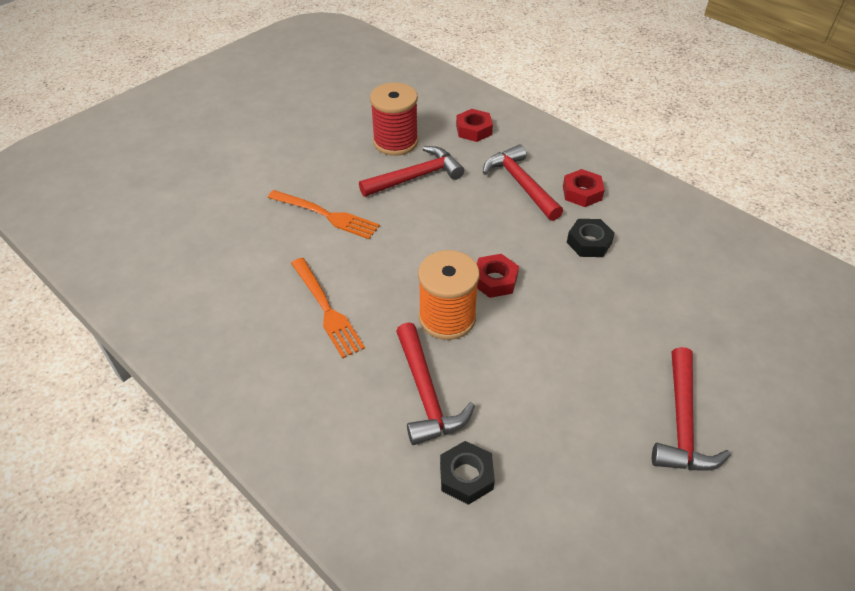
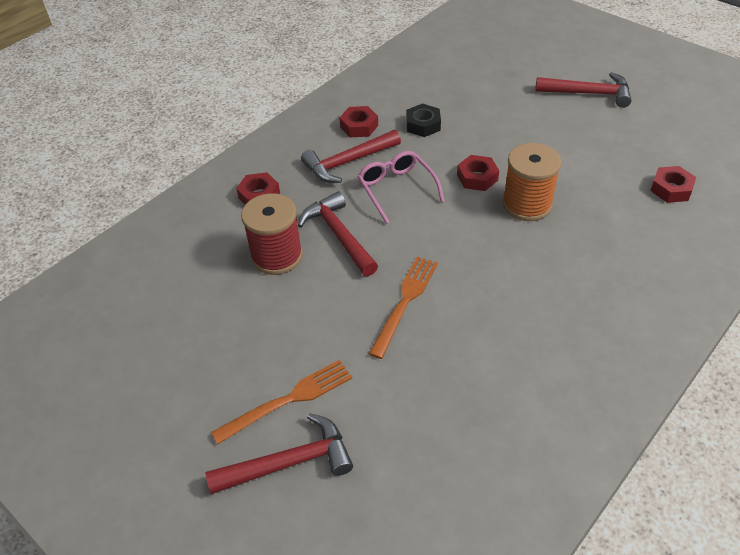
camera: 90 degrees left, 0 degrees up
(327, 310) = (538, 284): orange fork -> orange fork (289, 399)
(426, 394) = (608, 212): red hammer -> red hammer (289, 462)
(466, 476) = (671, 189): black nut -> red nut
(477, 216) = (396, 189): none -> pink glasses

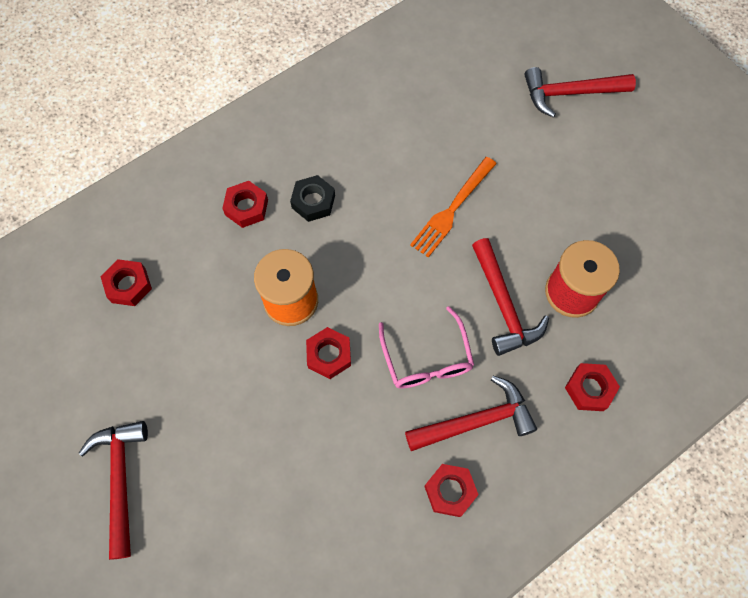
camera: 170 degrees left, 20 degrees up
(289, 399) = (567, 140): orange fork -> none
(423, 125) = (364, 471): black nut -> black nut (313, 201)
(589, 93) = (120, 480): red hammer -> red hammer turned 60 degrees clockwise
(609, 264) = (246, 207): none -> red nut

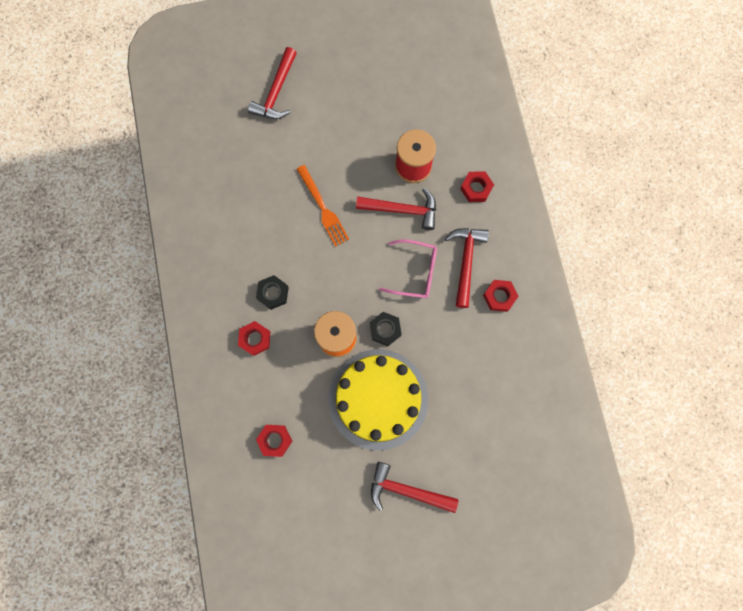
camera: 65 degrees left, 10 degrees up
(231, 387) = (378, 399): none -> yellow cake
(329, 355) = (385, 329): red nut -> black nut

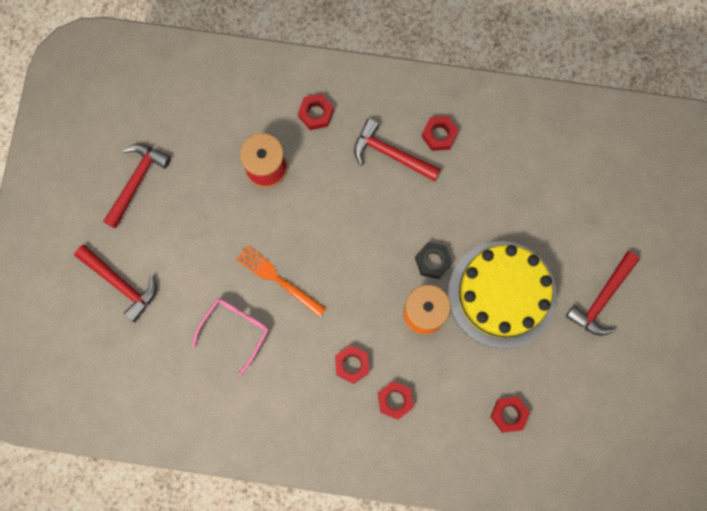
camera: 70 degrees left, 0 degrees up
(273, 293) = (352, 365): black nut -> red nut
(323, 208) = (277, 279): orange fork -> orange fork turned 135 degrees counterclockwise
(402, 210) = (310, 197): red hammer -> red hammer (136, 181)
(415, 272) = (382, 209): pink glasses -> pink glasses (235, 330)

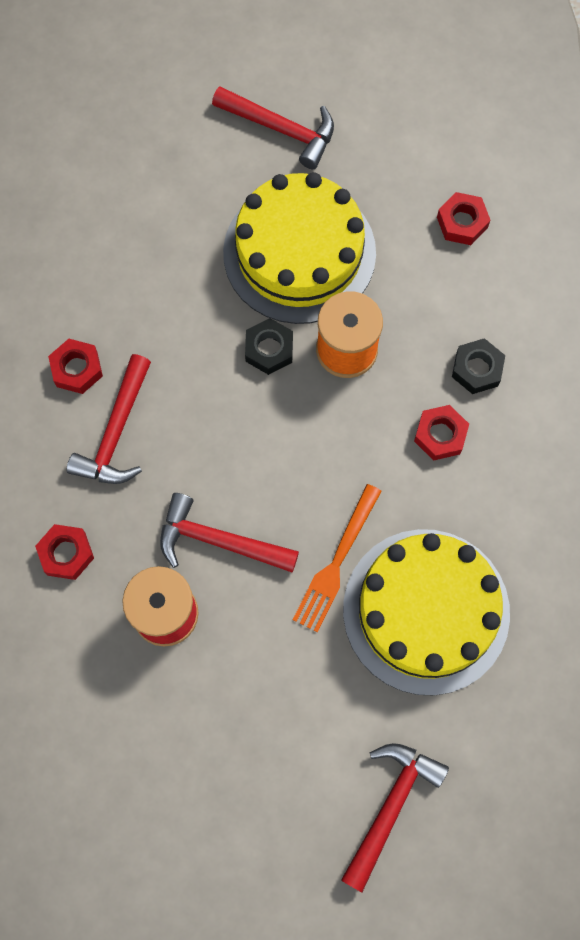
camera: 100 degrees left, 5 degrees down
(136, 181) = (218, 819): red hammer -> red hammer (218, 541)
(235, 330) = (426, 611): pink glasses -> yellow cake
(395, 400) = (477, 369): red nut -> black nut

